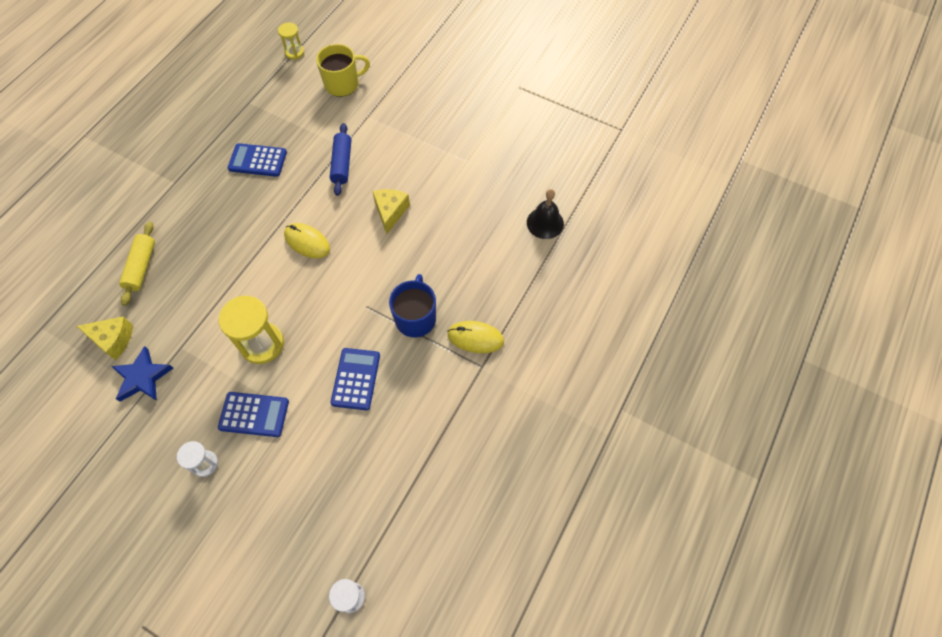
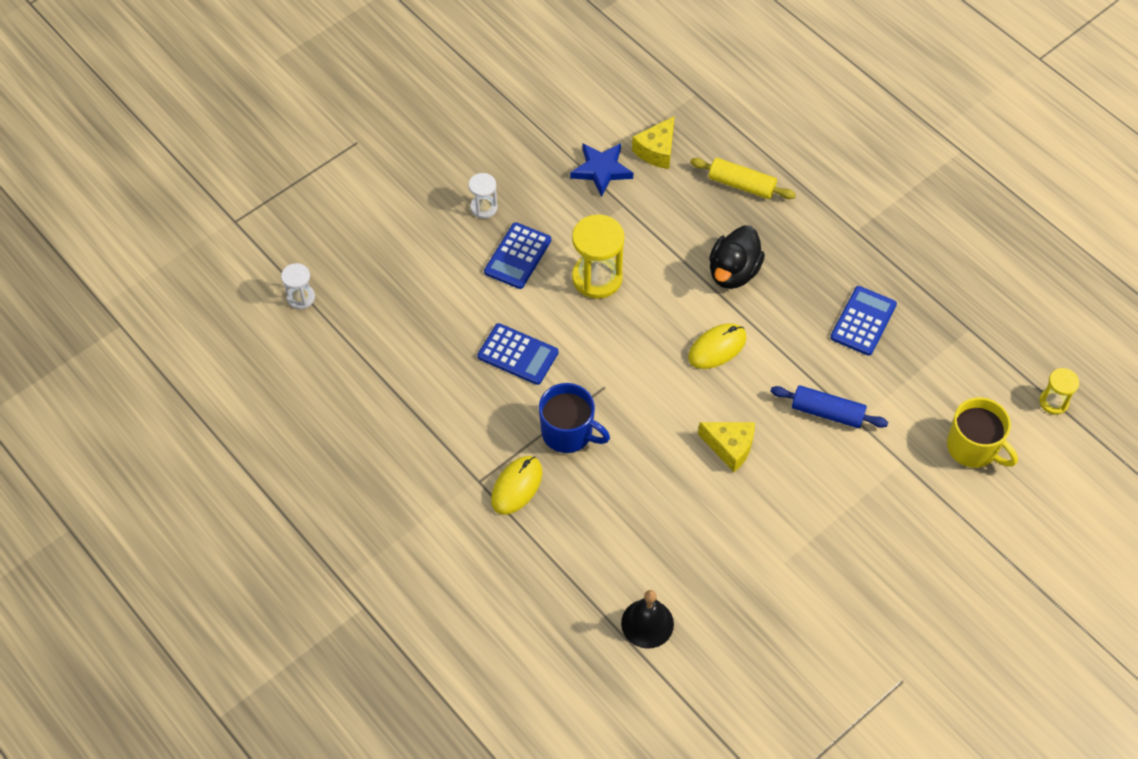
camera: 110 degrees right, 5 degrees down
(232, 250) = (733, 272): none -> black duck
(343, 84) = (973, 447): yellow mug -> yellow mug turned 45 degrees counterclockwise

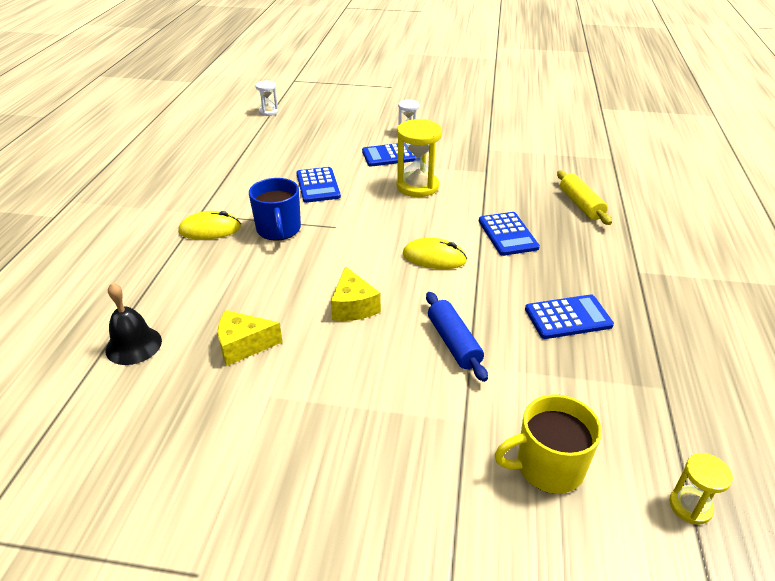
camera: 50 degrees right, 20 degrees down
(601, 170) = (498, 154): blue star -> none
(657, 151) = (546, 164): yellow cheese -> yellow cheese (243, 345)
(733, 272) = (508, 234): black duck -> blue calculator
(973, 447) = (548, 467): yellow mug -> yellow mug turned 75 degrees clockwise

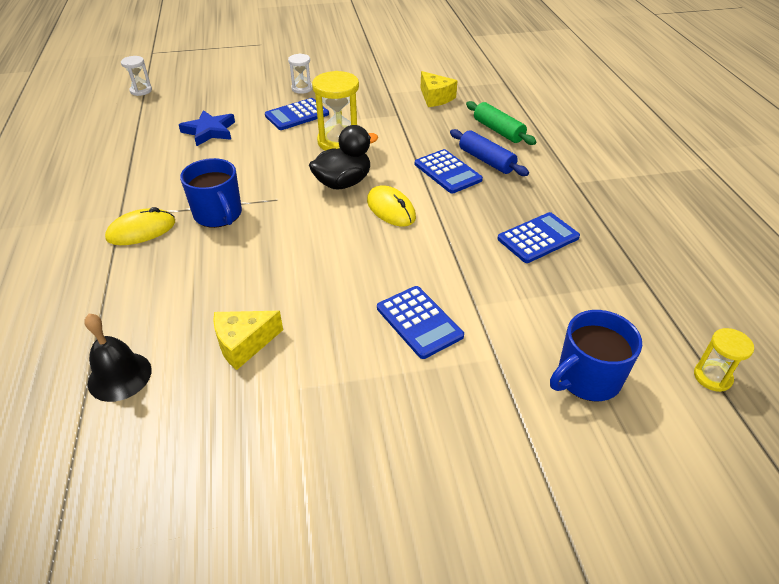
camera: 20 degrees left, 5 degrees up
(307, 156) = (209, 131): none -> blue star
(318, 185) = (237, 160): blue calculator -> blue calculator (419, 322)
(353, 306) = (337, 276): yellow cheese -> yellow cheese (435, 98)
(402, 224) = (343, 183): none -> black duck
(434, 257) = (391, 209): yellow mouse -> yellow mouse turned 60 degrees clockwise
(454, 343) = (450, 287): blue rolling pin -> blue rolling pin (486, 160)
(548, 467) = (587, 378): yellow mug -> blue mug
(580, 205) = (498, 131): yellow rolling pin -> green rolling pin

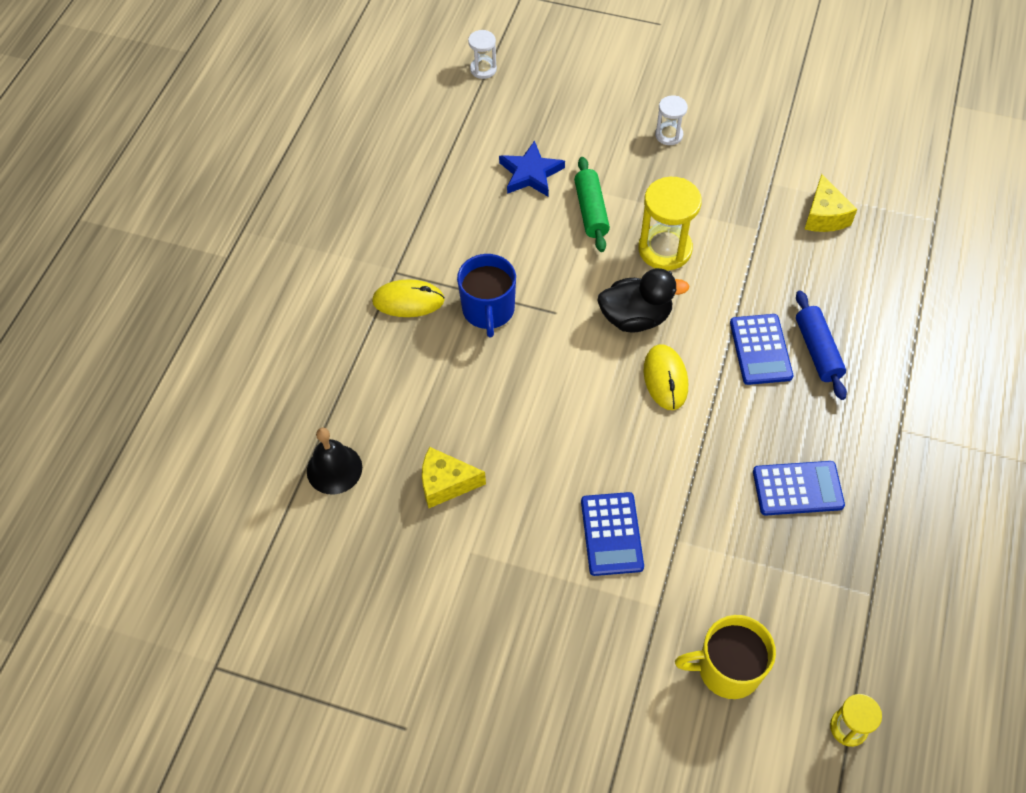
camera: 30 degrees right, 15 degrees up
(297, 115) = (639, 183): blue calculator -> none
(498, 131) = (865, 307): green rolling pin -> green rolling pin (591, 211)
(587, 378) = (727, 669): blue mug -> yellow mug

